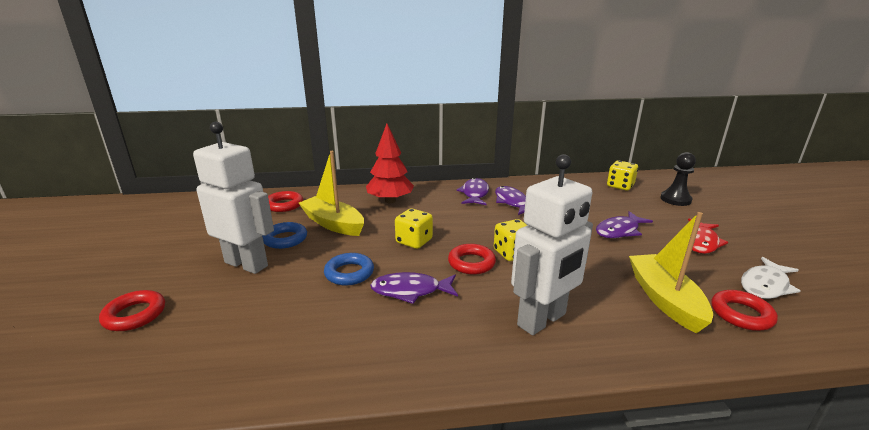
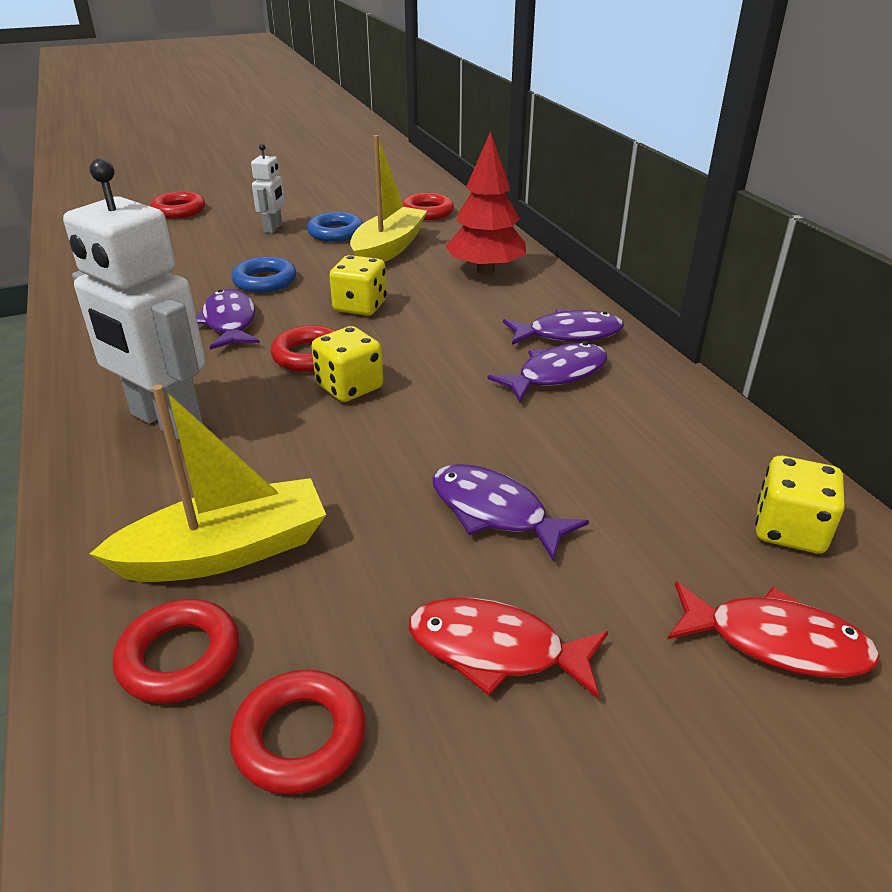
camera: 75 degrees right, 10 degrees up
(247, 264) = (273, 228): white robot -> white robot, size x0.49
(675, 199) = (776, 642): black pawn -> red fish
(765, 285) = (300, 737): white fish -> red ring

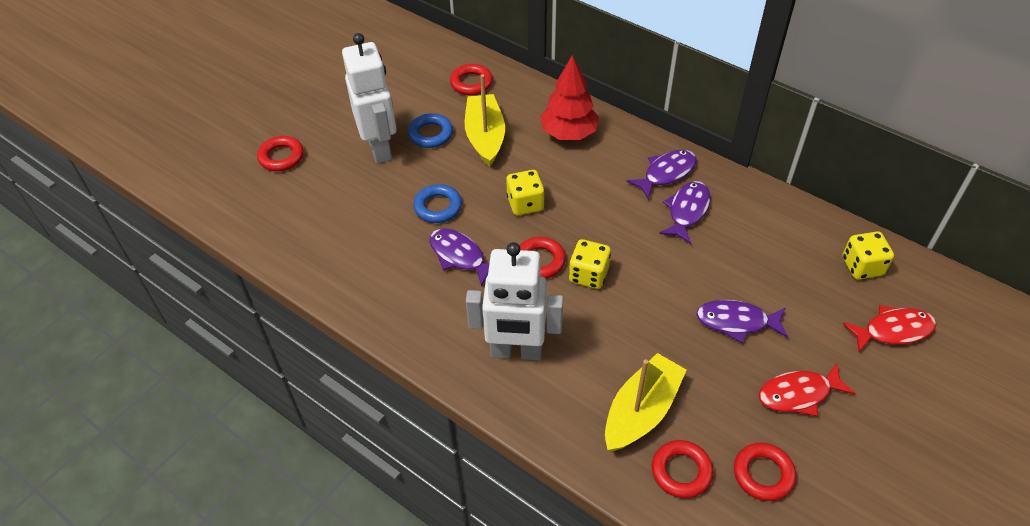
camera: 30 degrees left, 15 degrees up
(273, 228) = (380, 148): white robot -> white robot, size x2.06

